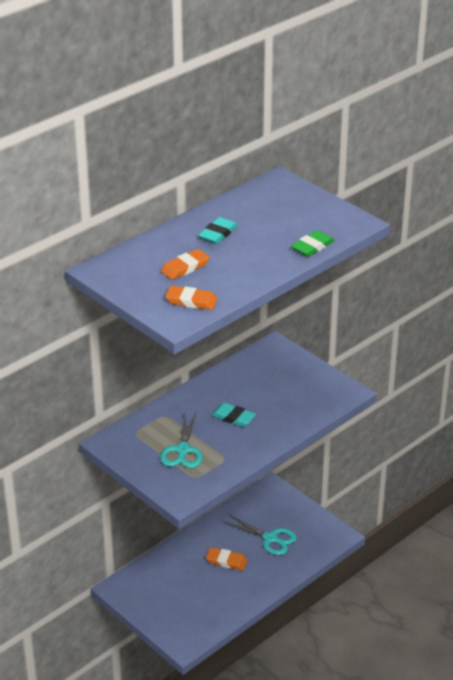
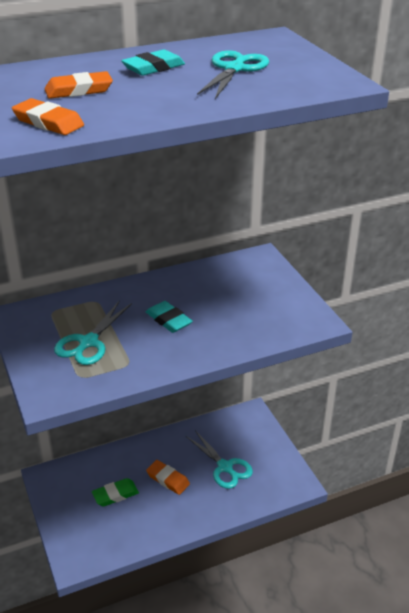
camera: 20 degrees right, 0 degrees up
(275, 223) = (234, 69): none -> turquoise scissors
(312, 246) = (263, 95): green eraser -> green eraser (115, 494)

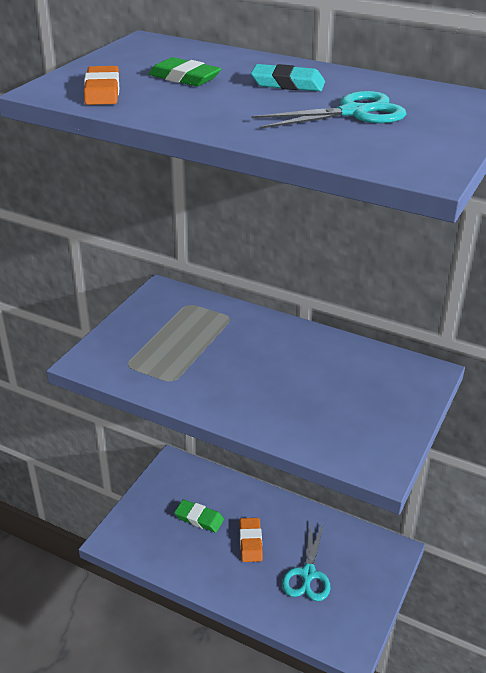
camera: 50 degrees right, 0 degrees up
(79, 90) = (184, 78): orange eraser -> green eraser
(88, 342) = (172, 344): turquoise scissors -> none
(168, 320) = (256, 369): turquoise eraser -> none

